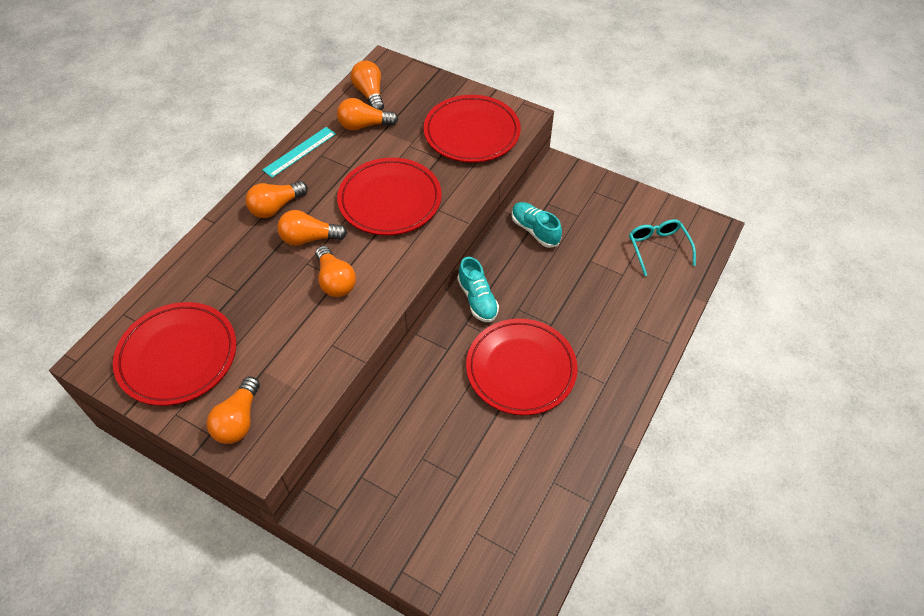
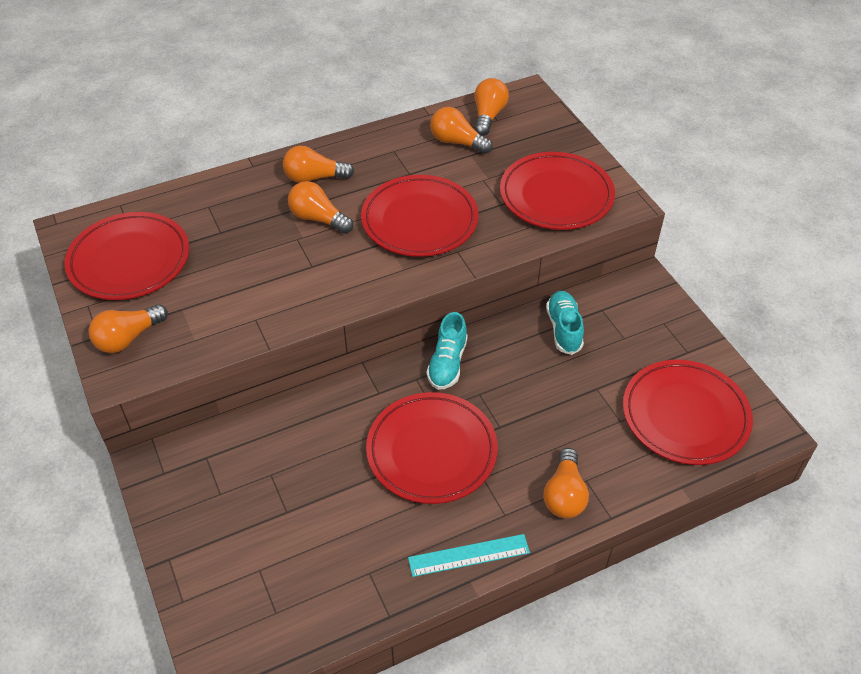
camera: 35 degrees right, 5 degrees down
(299, 152) = (377, 139): turquoise ruler -> turquoise ruler (469, 555)
(335, 281) = (307, 266): orange light bulb -> orange light bulb (564, 494)
(658, 248) = (685, 415): turquoise glasses -> red plate

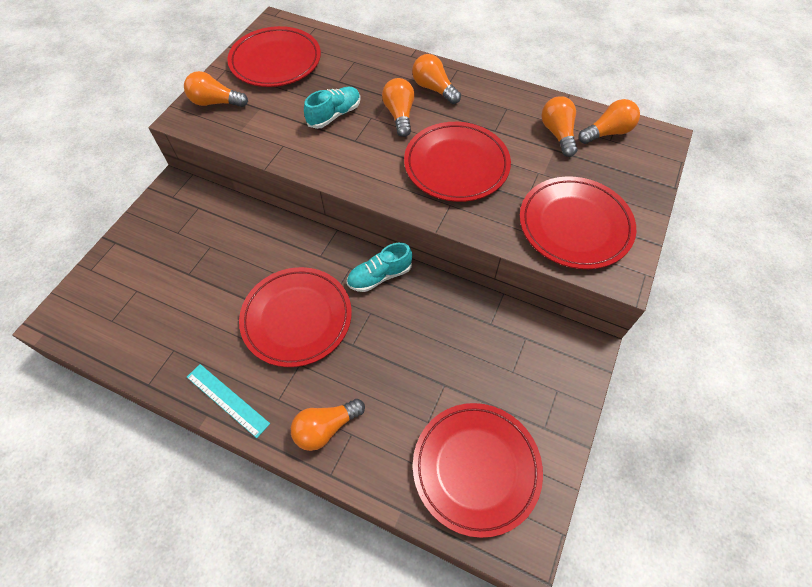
camera: 50 degrees right, 10 degrees up
(564, 329) = (480, 325): turquoise shoe -> turquoise shoe (334, 115)

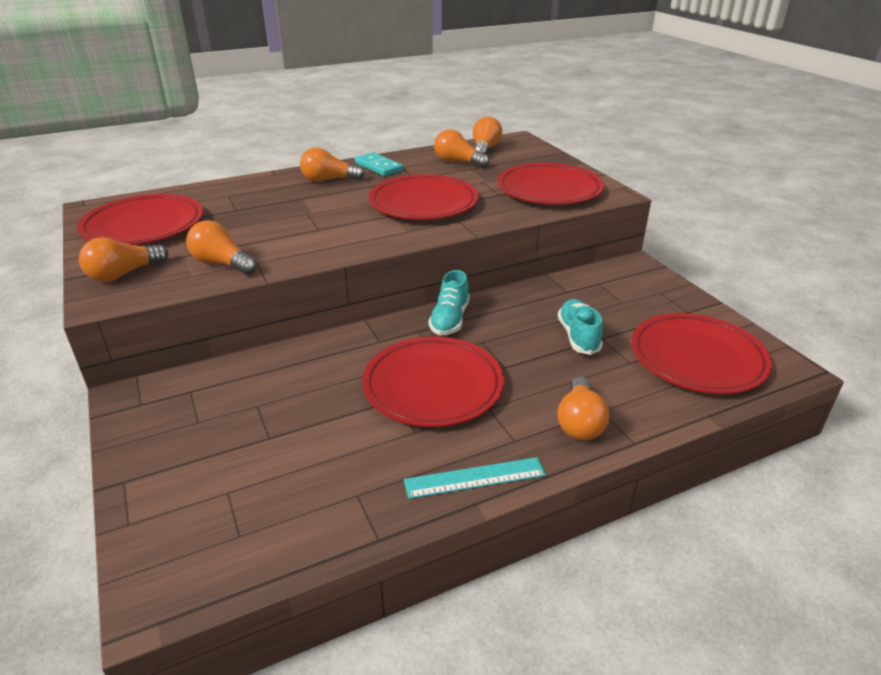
camera: 50 degrees left, 25 degrees down
(334, 115) = (271, 226): turquoise shoe -> turquoise shoe (578, 336)
(399, 115) = (329, 202): orange light bulb -> orange light bulb (222, 263)
(489, 96) = (378, 167): none -> turquoise domino

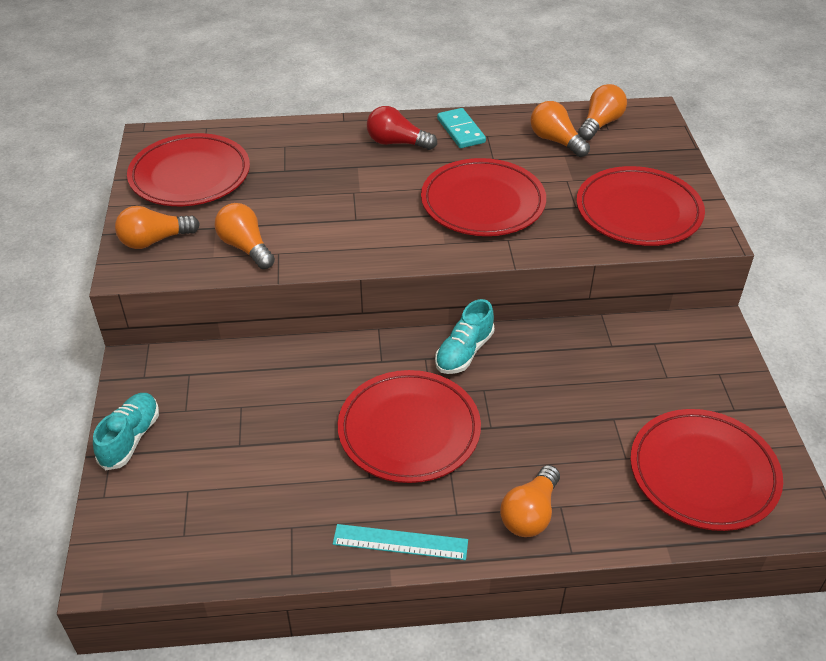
camera: 20 degrees right, 10 degrees up
(329, 180) = (397, 143): orange light bulb -> red light bulb
(578, 336) = (589, 410): turquoise shoe -> turquoise shoe (130, 439)

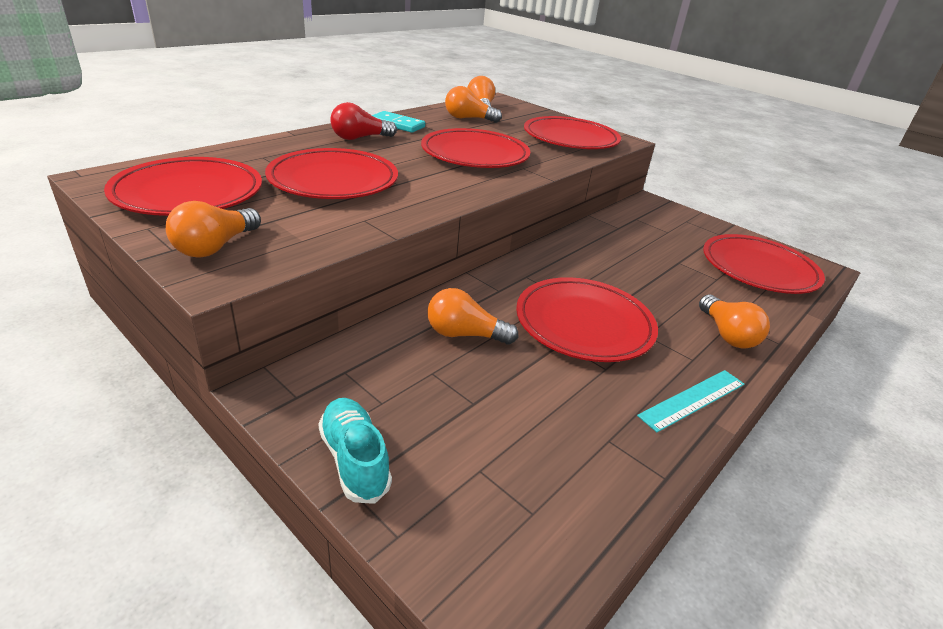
camera: 45 degrees left, 10 degrees down
(245, 247) = (327, 225): orange light bulb -> orange light bulb (464, 334)
(307, 196) = (333, 180): none -> red plate
(464, 352) = (545, 263): turquoise shoe -> none

